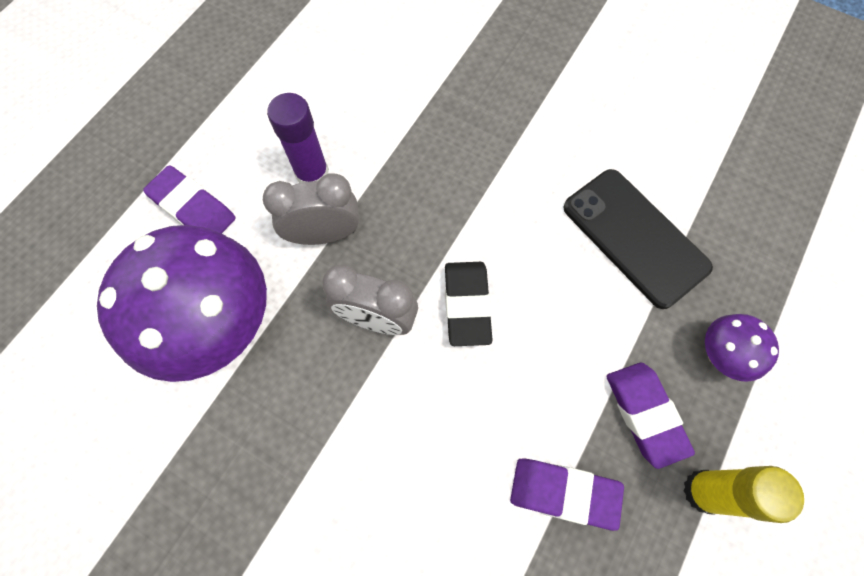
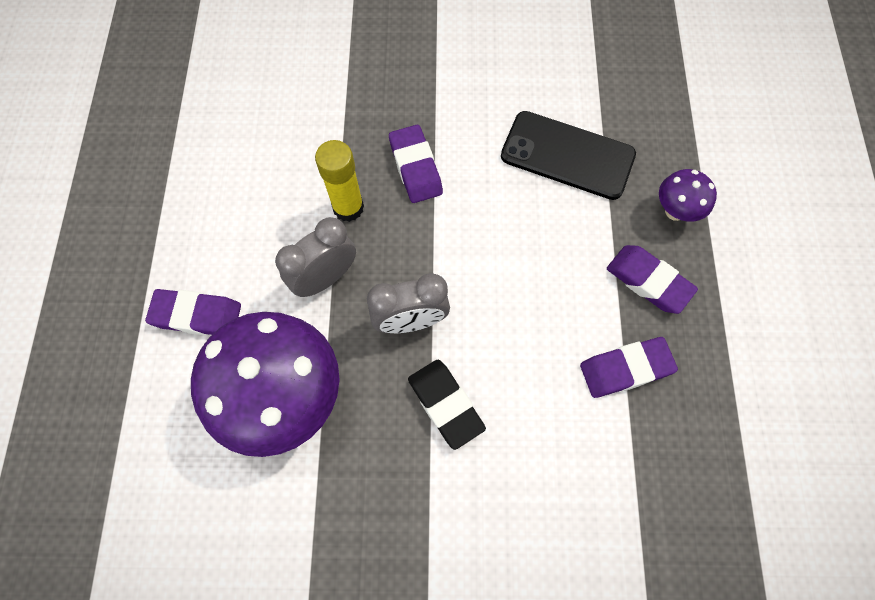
camera: 30 degrees left, 0 degrees up
(312, 174) = (283, 234): purple glue stick -> none
(467, 305) = (474, 272): black eraser -> black eraser (445, 404)
(473, 173) = (415, 167): none -> purple eraser
(704, 491) = (717, 312): yellow glue stick -> yellow glue stick (348, 207)

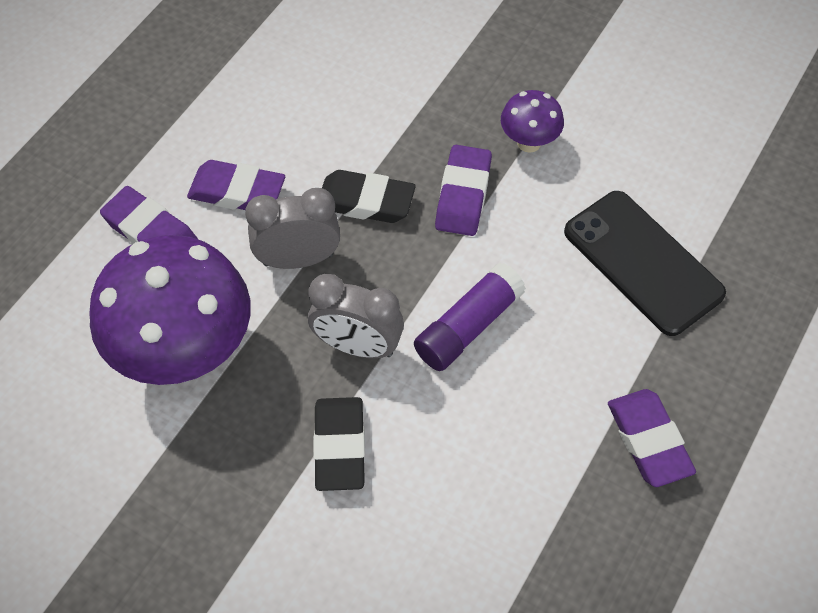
camera: 30 degrees right, 10 degrees down
(348, 207) = (366, 201): yellow glue stick -> black eraser
(480, 264) = (468, 326): none -> purple glue stick
(625, 369) = (559, 517): purple eraser -> purple eraser (237, 192)
(675, 211) = (732, 383): purple mushroom -> purple mushroom (529, 142)

